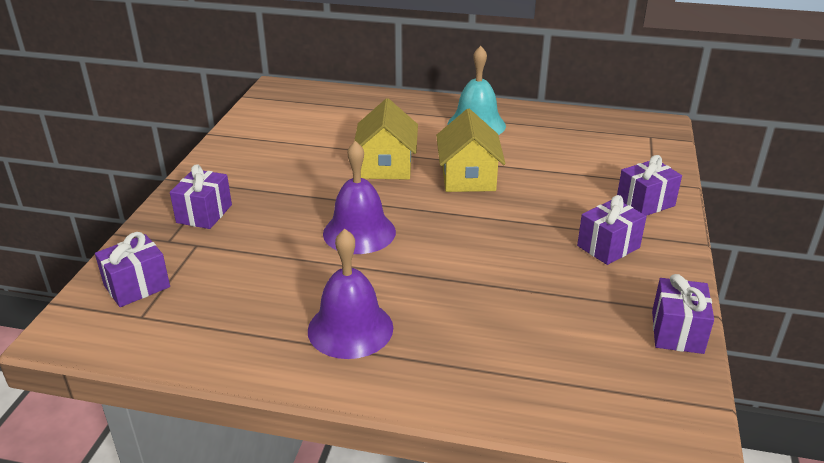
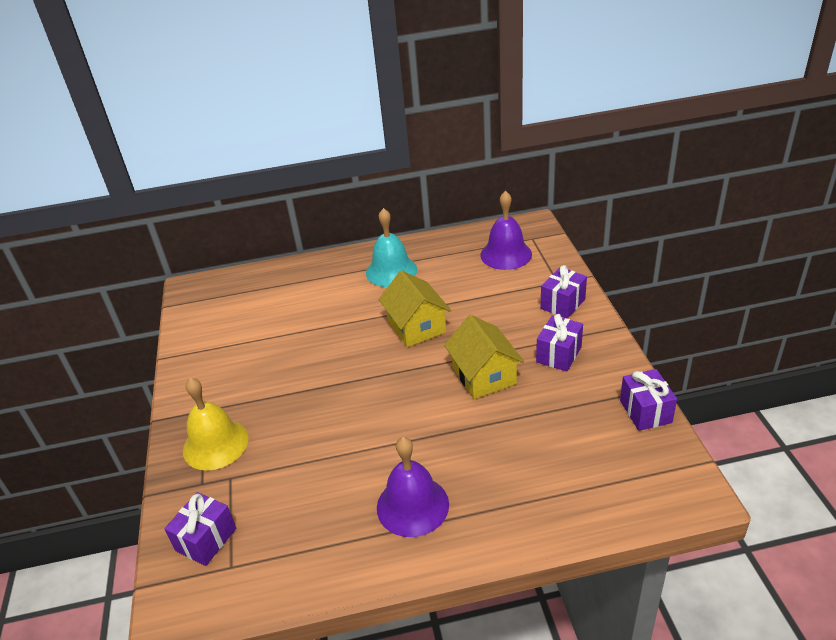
camera: 20 degrees left, 5 degrees up
(204, 214) = (215, 444): purple gift -> yellow bell
(359, 232) = (362, 412): purple bell -> purple bell (506, 254)
(386, 165) = (342, 338): yellow house -> yellow house (484, 375)

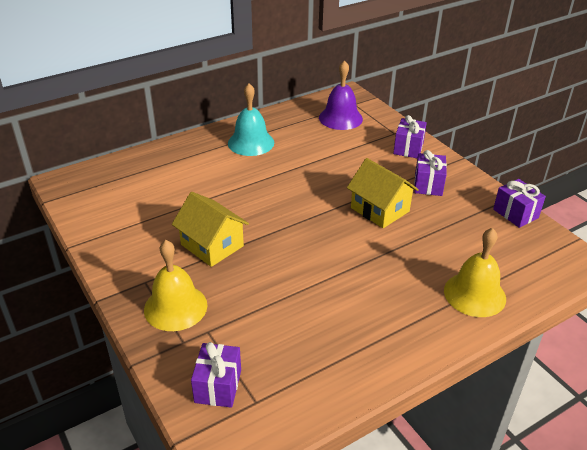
camera: 25 degrees left, 0 degrees up
(412, 505) = (384, 316): purple bell -> none
(416, 327) = (300, 182): yellow house -> yellow house (212, 245)
(531, 504) = (474, 294): none -> yellow bell

